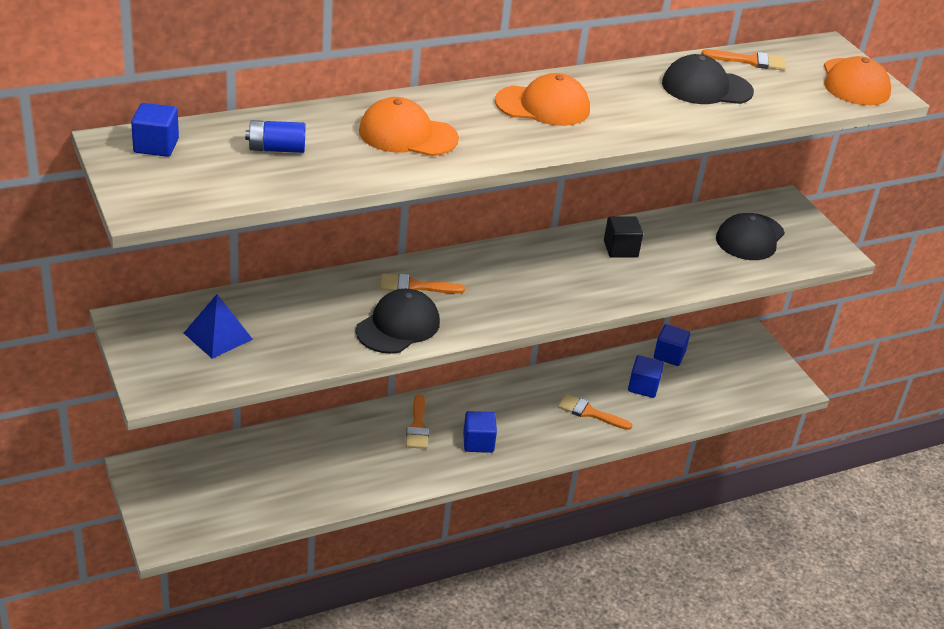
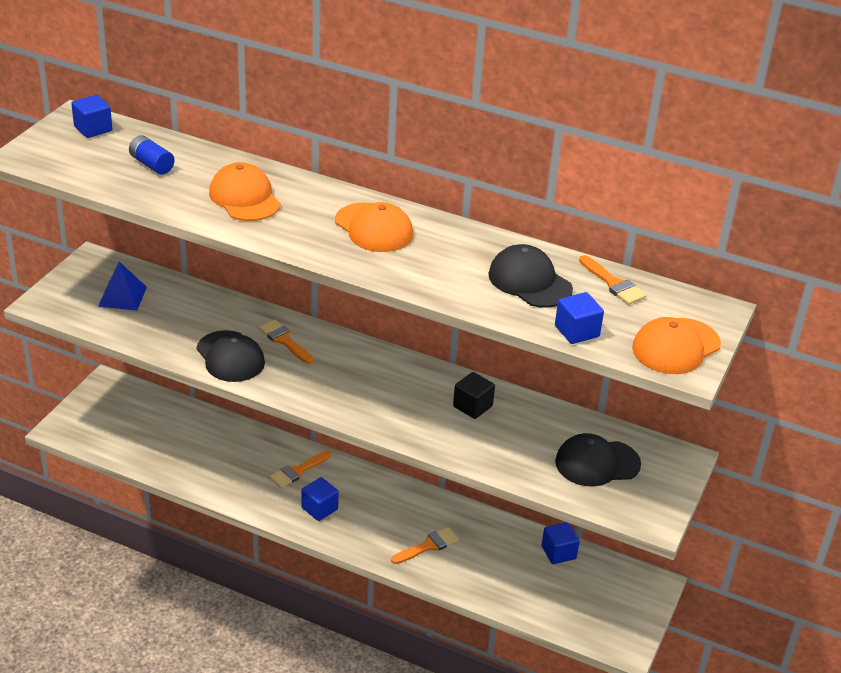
camera: 50 degrees right, 0 degrees up
(398, 326) = (230, 357): black cap -> black cap turned 60 degrees clockwise
(589, 412) = (428, 546): orange brush -> orange brush turned 75 degrees clockwise
(643, 387) = (499, 558): blue cube -> blue cube (577, 331)

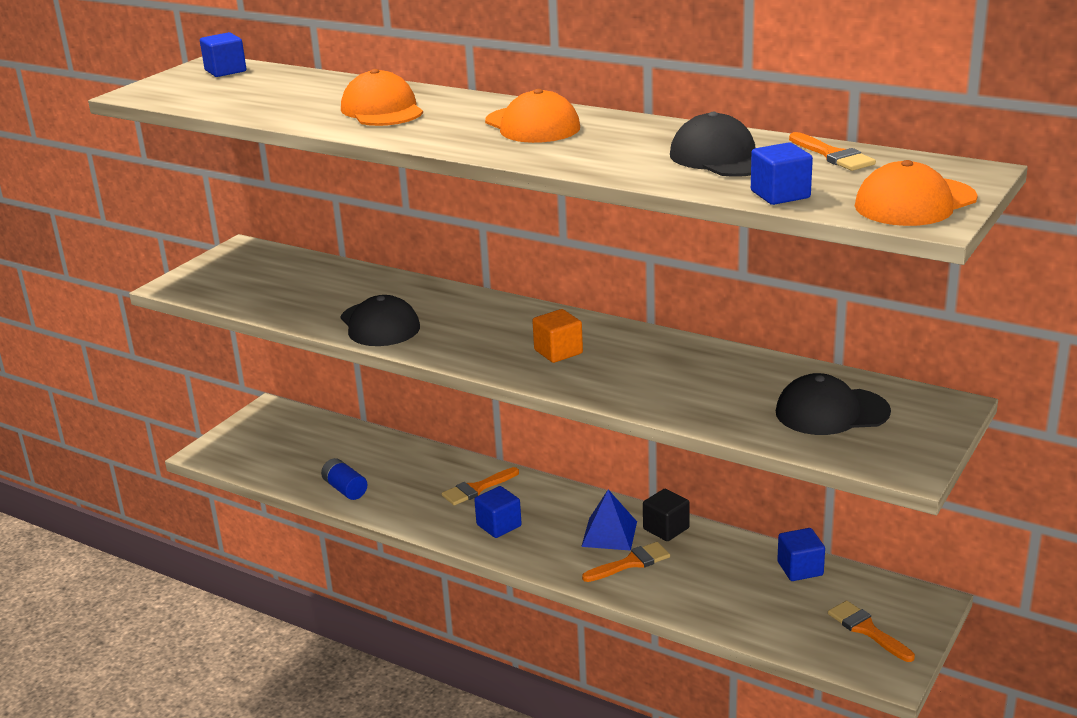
camera: 10 degrees right, 10 degrees down
(122, 296) = (266, 277): blue pyramid -> blue pyramid (609, 534)
(152, 164) = (282, 92): blue battery -> blue battery (345, 489)
(284, 340) = (447, 308): orange brush -> orange brush (866, 629)
(381, 393) = (558, 352): none -> orange cube
(472, 406) = (672, 361): black cube -> black cube (666, 529)

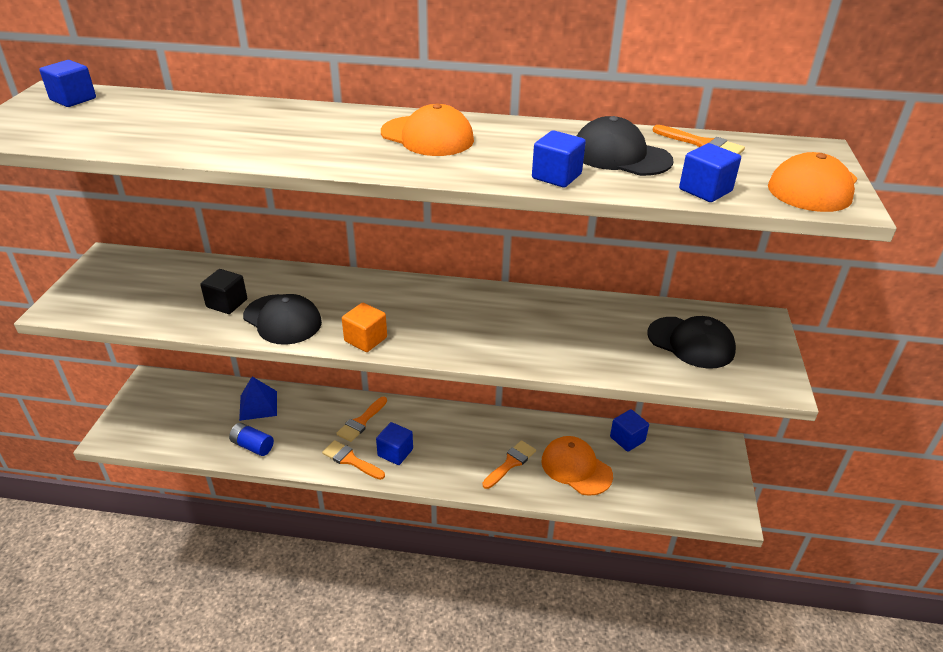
camera: 25 degrees left, 10 degrees up
(382, 110) = (271, 132): orange cap -> orange cap (576, 468)
(558, 352) = (452, 322): orange cube -> orange cube (365, 339)
(609, 534) = (481, 440): blue pyramid -> blue pyramid (258, 405)
(630, 169) = (556, 176): none -> blue cube
(666, 529) = (519, 426): black cube -> black cube (227, 303)
(831, 412) = (691, 342): black cap -> black cap turned 120 degrees counterclockwise
(866, 629) = (697, 480): orange brush -> orange brush (350, 460)

